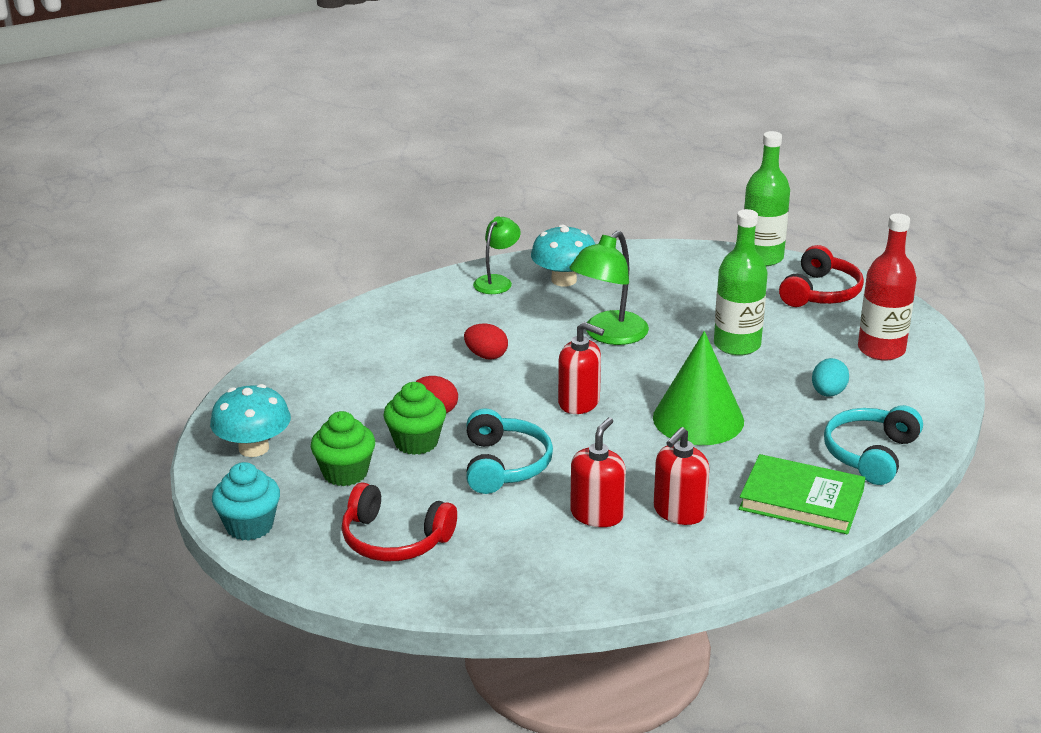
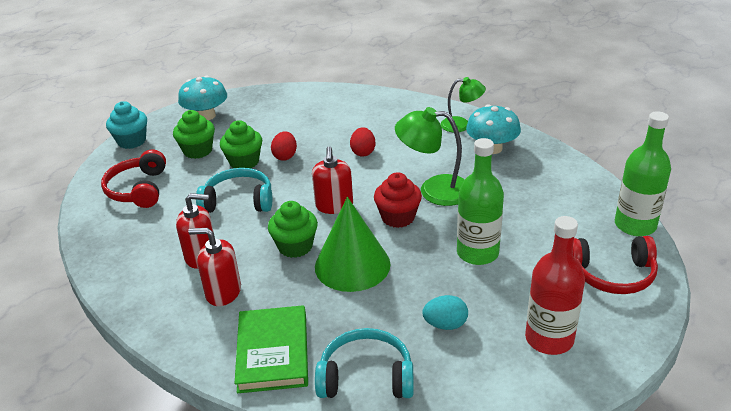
camera: 65 degrees right, 5 degrees up
(504, 465) = (238, 201): turquoise headphones -> turquoise headphones turned 150 degrees counterclockwise
(634, 446) = (295, 246): none -> green cupcake
(638, 370) = (398, 217): none -> red cupcake

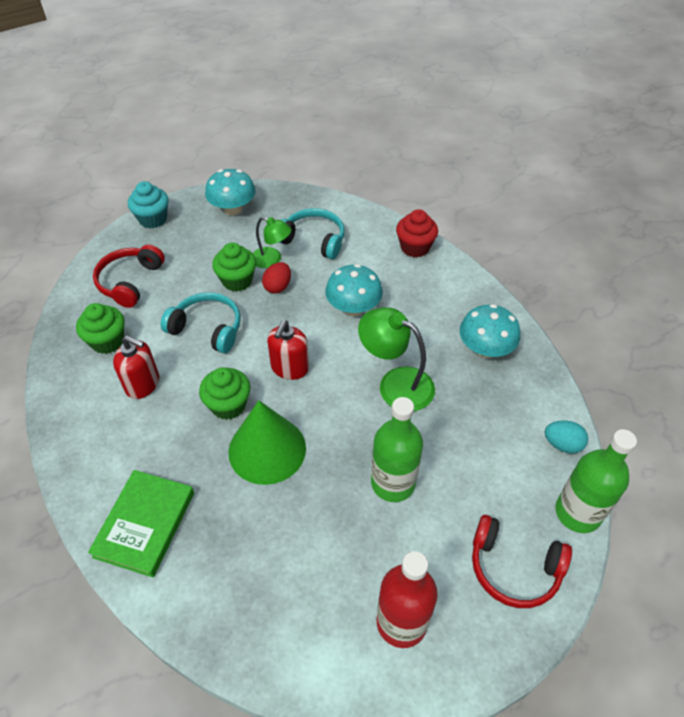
camera: 20 degrees right, 15 degrees up
(198, 151) = (203, 251): green cupcake -> green cupcake (107, 341)
(223, 292) = (139, 435): red soap dispenser -> none
(363, 152) = (353, 308): red egg -> turquoise mushroom
(366, 376) = (208, 590): turquoise headphones -> turquoise headphones (313, 240)
(398, 217) = (341, 406): red cupcake -> red cupcake (415, 247)
(445, 324) = (312, 560): turquoise egg -> turquoise egg (562, 444)
(461, 125) = (471, 305): green lamp -> green lamp (272, 260)

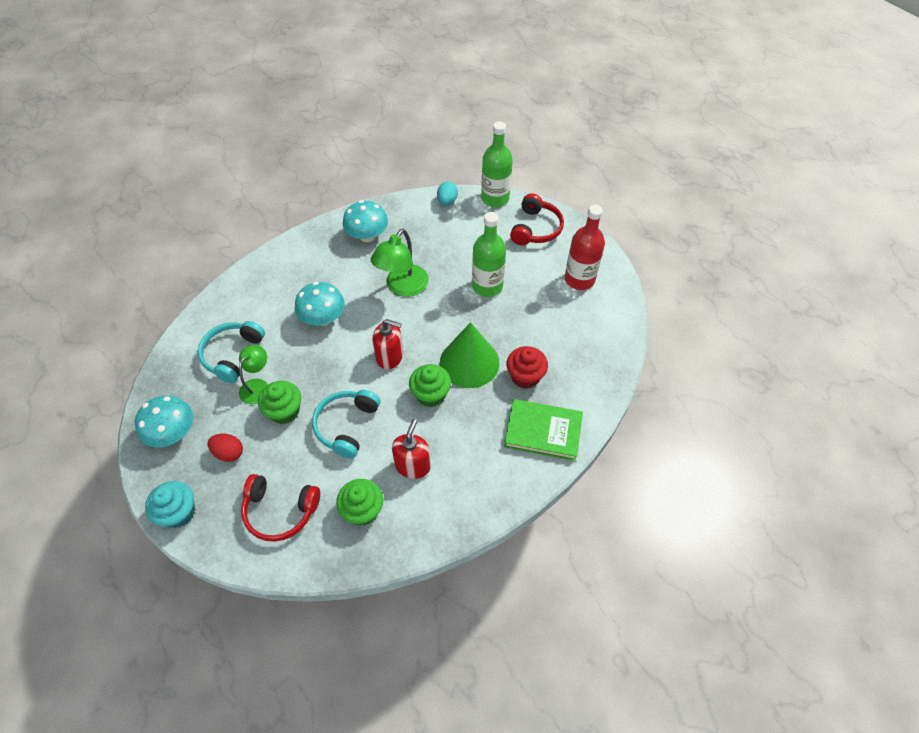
camera: 95 degrees left, 5 degrees up
(278, 287) = (294, 377): red egg -> red egg (229, 453)
(415, 247) = (251, 278): red cupcake -> red cupcake (525, 376)

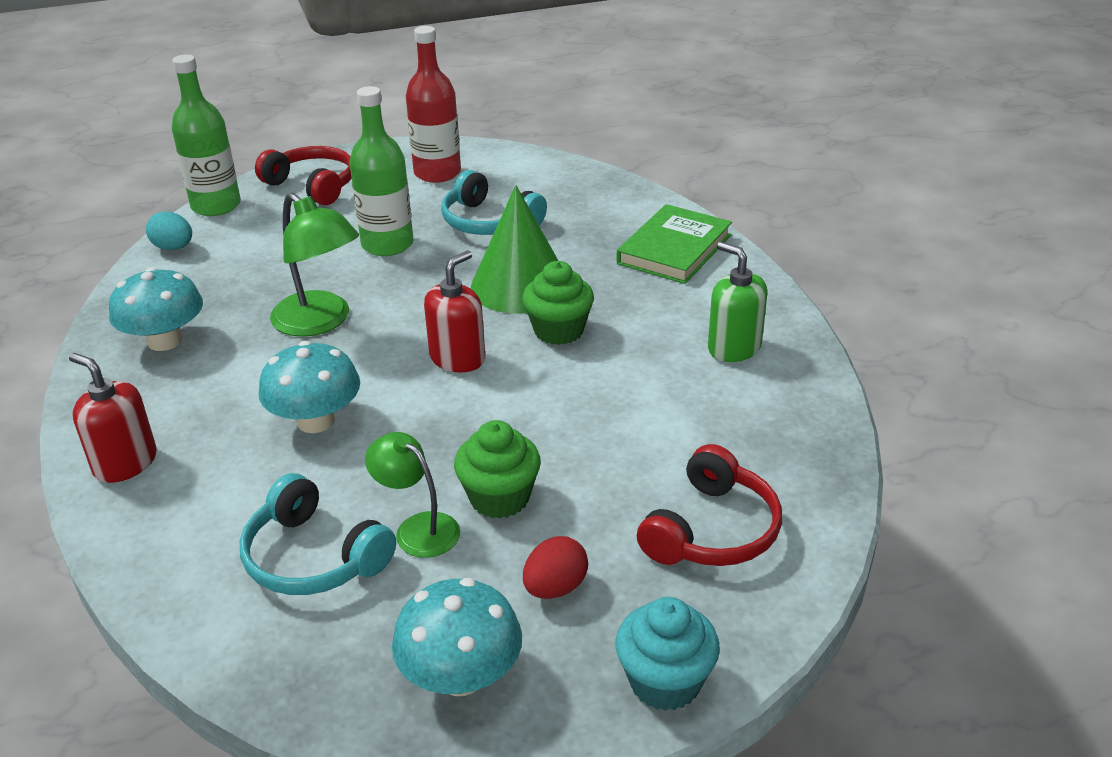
camera: 70 degrees left, 20 degrees down
(346, 426) = (571, 426): turquoise headphones -> turquoise headphones (489, 222)
(363, 510) = (743, 432): green cupcake -> none
(413, 465) = (680, 369): red soap dispenser -> red soap dispenser (125, 463)
(443, 489) = (734, 348): none -> green soap dispenser
(525, 376) = (575, 245): red cupcake -> none

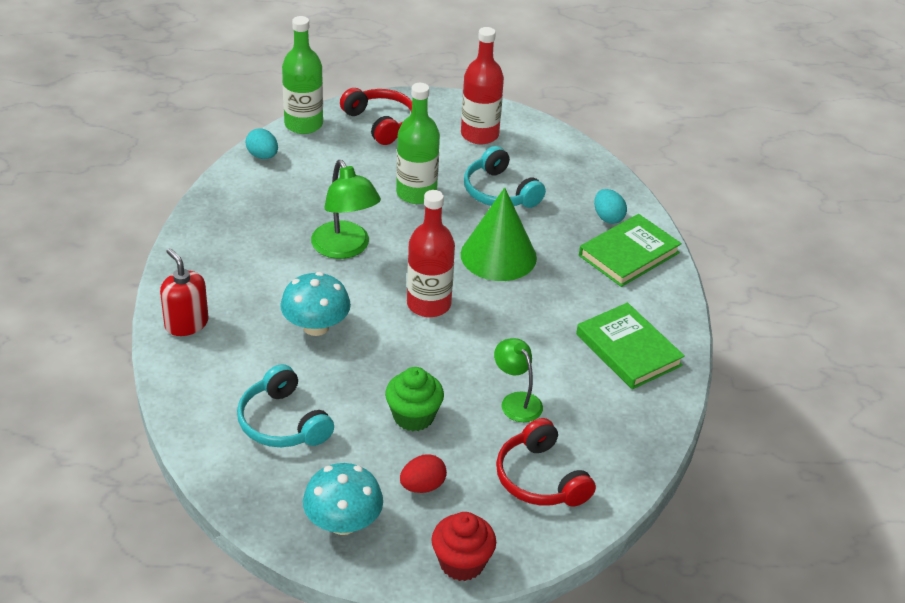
camera: 15 degrees right, 5 degrees up
(165, 341) = (235, 235): turquoise mushroom -> none
(418, 528) = (353, 422): green lamp -> green lamp (516, 401)
(458, 358) = (429, 304): red soap dispenser -> red bottle
(558, 330) = (509, 301): green cupcake -> none
(629, 219) = (608, 217): none -> turquoise egg
(665, 682) = (462, 563): turquoise cupcake -> red cupcake
(712, 530) = (540, 478): red headphones -> red headphones turned 105 degrees clockwise
(734, 348) = (628, 350): green soap dispenser -> green book

